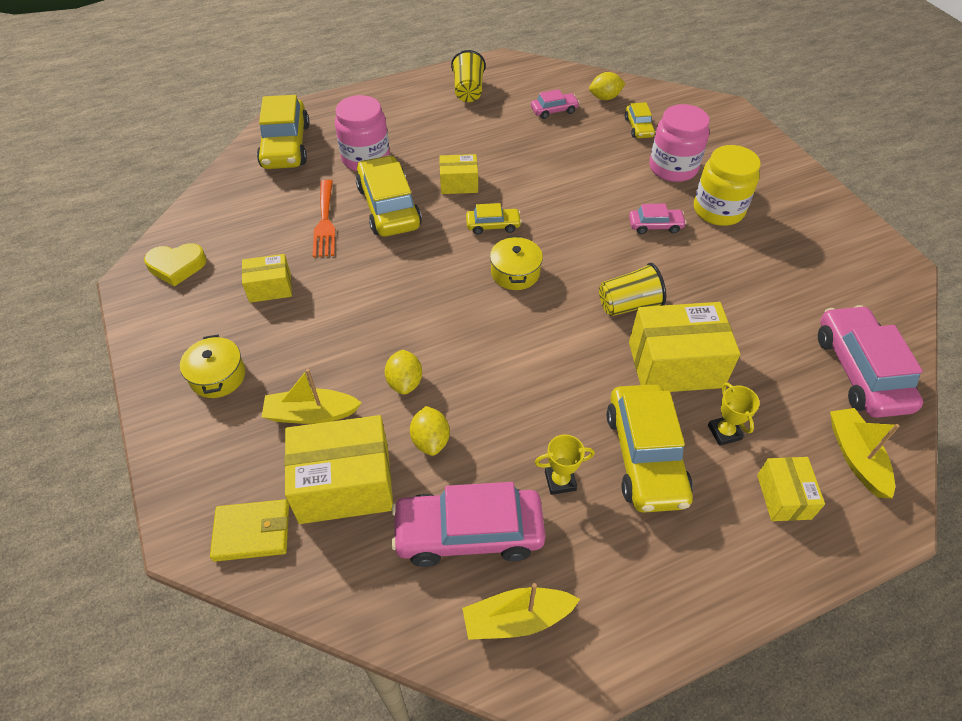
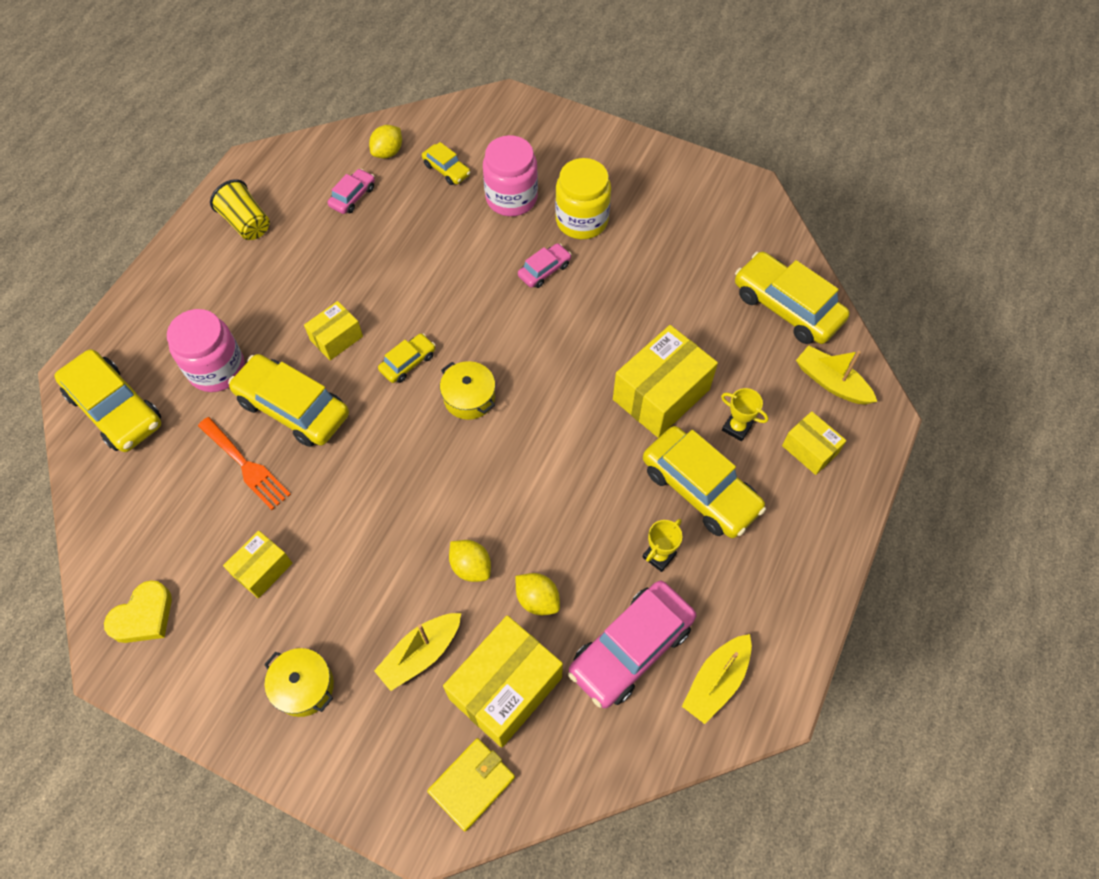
camera: 40 degrees left, 10 degrees up
(629, 305) = (585, 364): yellow cup -> none
(860, 371) = (787, 307): pink car -> yellow car

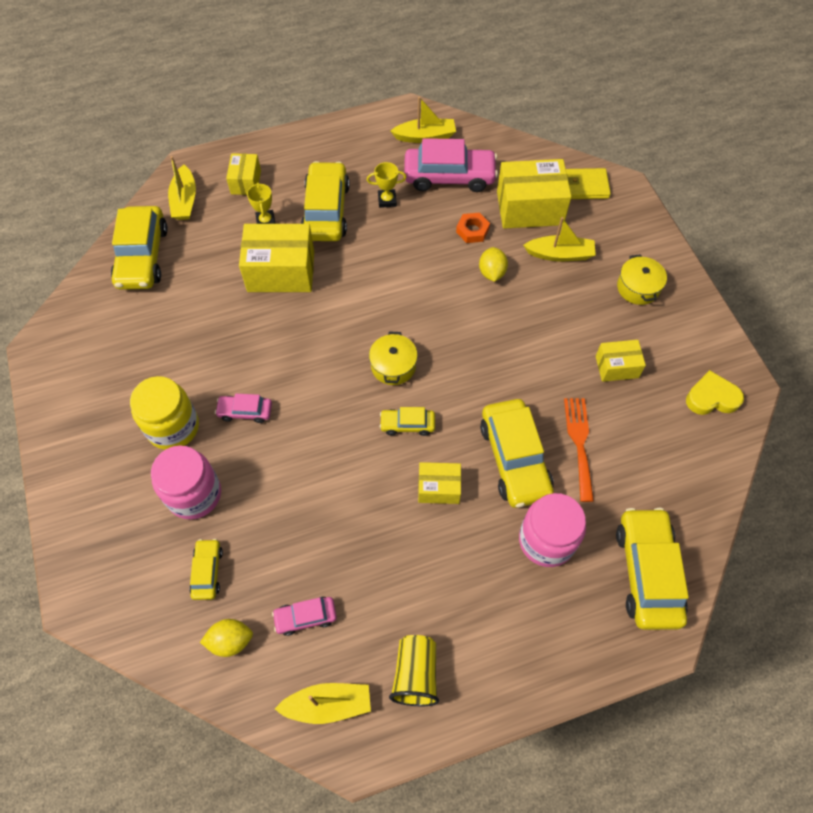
camera: 135 degrees left, 0 degrees up
(290, 170) = (328, 705): none -> yellow boat
(537, 599) = (472, 230): yellow lemon -> orange nut

